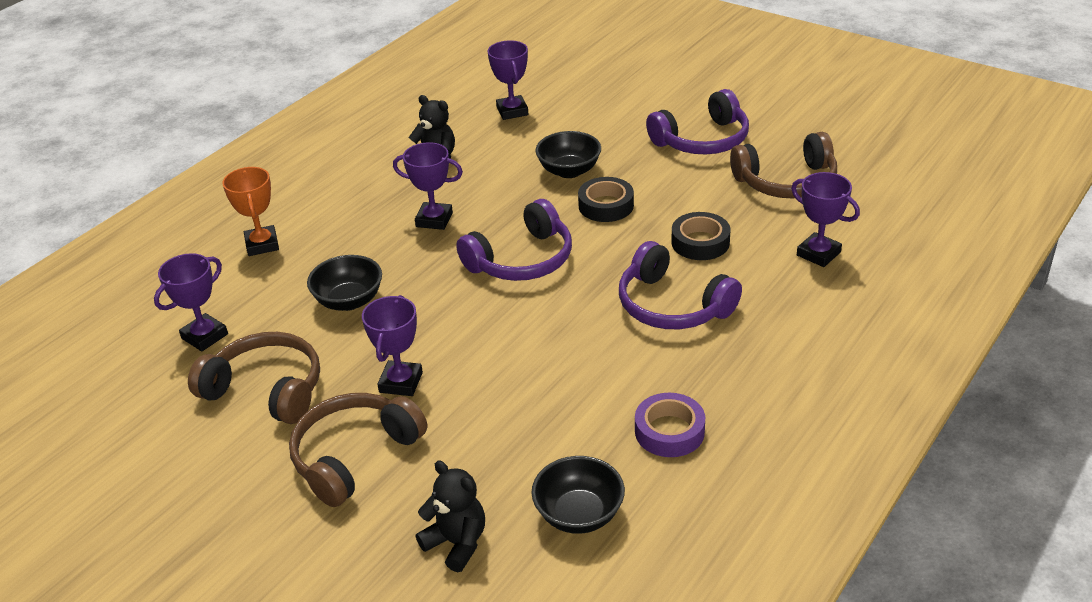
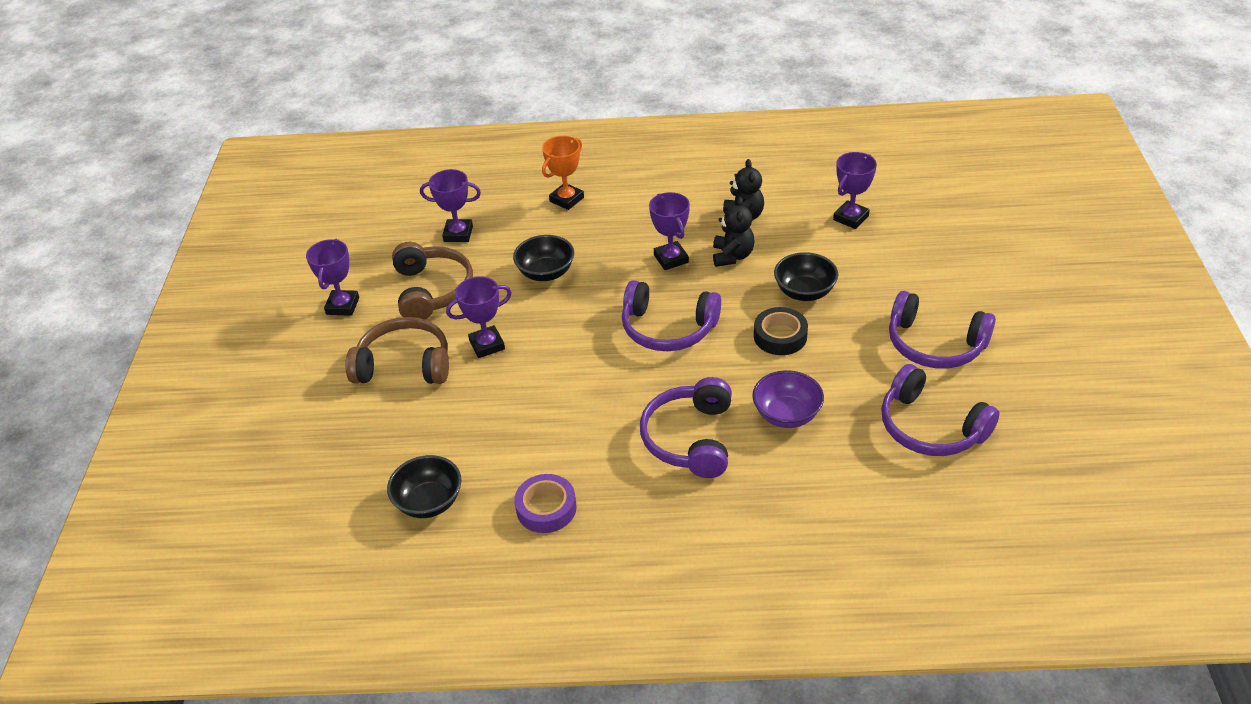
camera: 55 degrees right, 5 degrees up
(457, 543) = (363, 456): black teddy bear -> black teddy bear (732, 256)
(700, 242) = (786, 415): black tape -> purple bowl
(786, 182) = (930, 427): brown headphones -> purple headphones
(818, 254) = (844, 496): purple trophy -> purple trophy (342, 306)

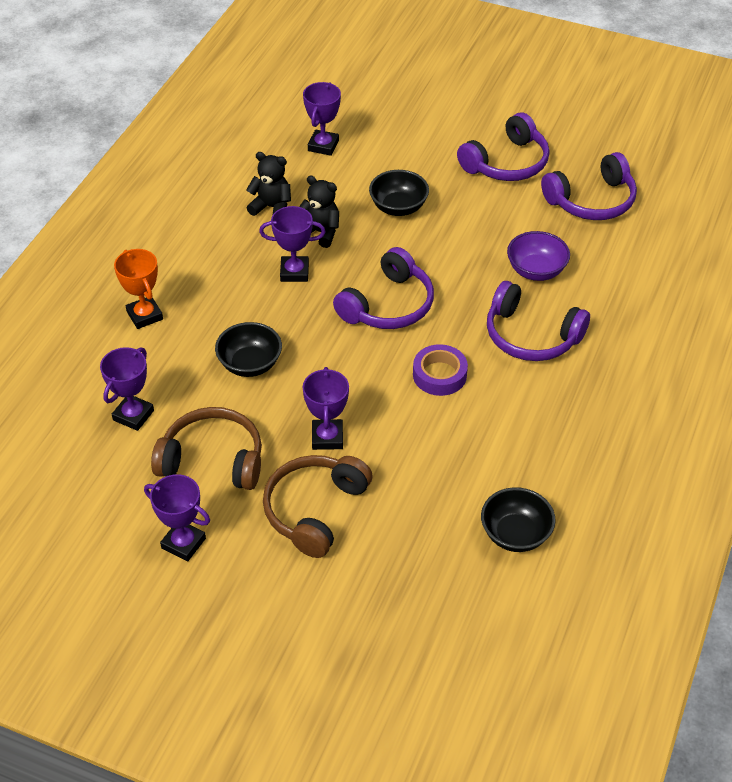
camera: 70 degrees left, 5 degrees up
(546, 508) = (563, 452): purple tape -> purple tape (439, 375)
(780, 336) = (443, 241): black tape -> none
(851, 218) = (323, 146): purple trophy -> purple trophy turned 45 degrees clockwise

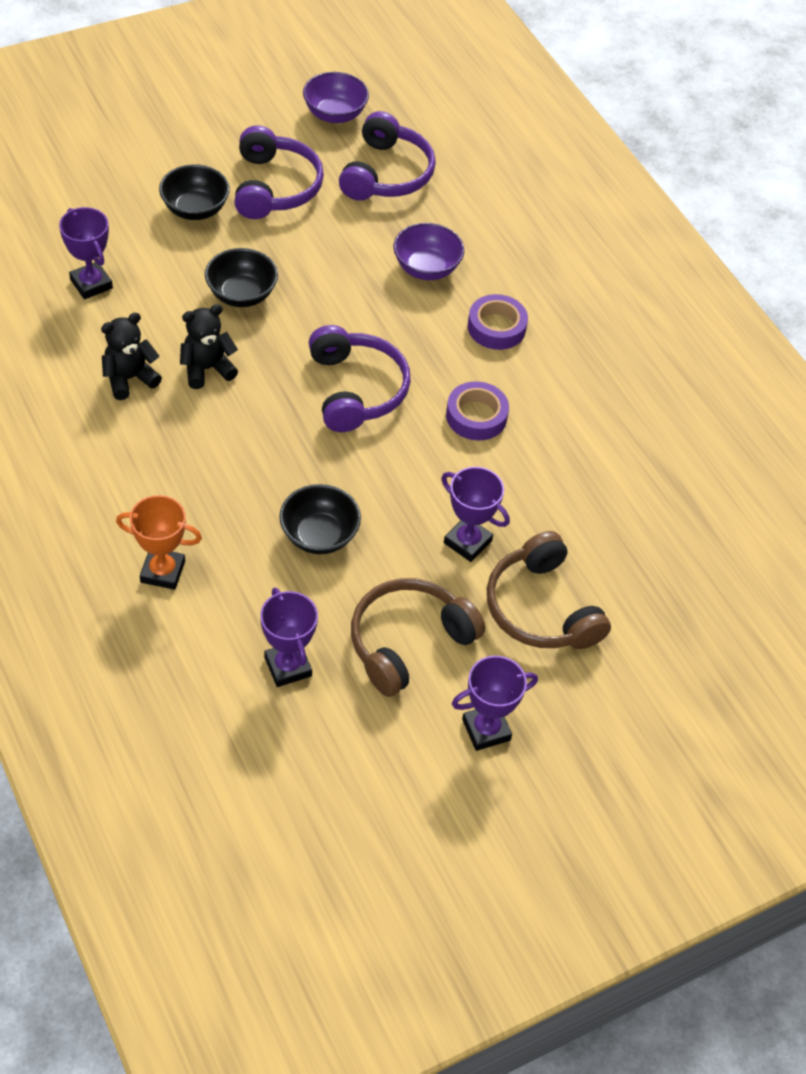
camera: 55 degrees left, 5 degrees up
(294, 272) = (237, 423): purple trophy -> none
(515, 534) = (694, 495): black bowl -> black bowl (195, 209)
(531, 336) = (496, 327): purple headphones -> purple tape
(608, 146) = (335, 114): none -> purple bowl

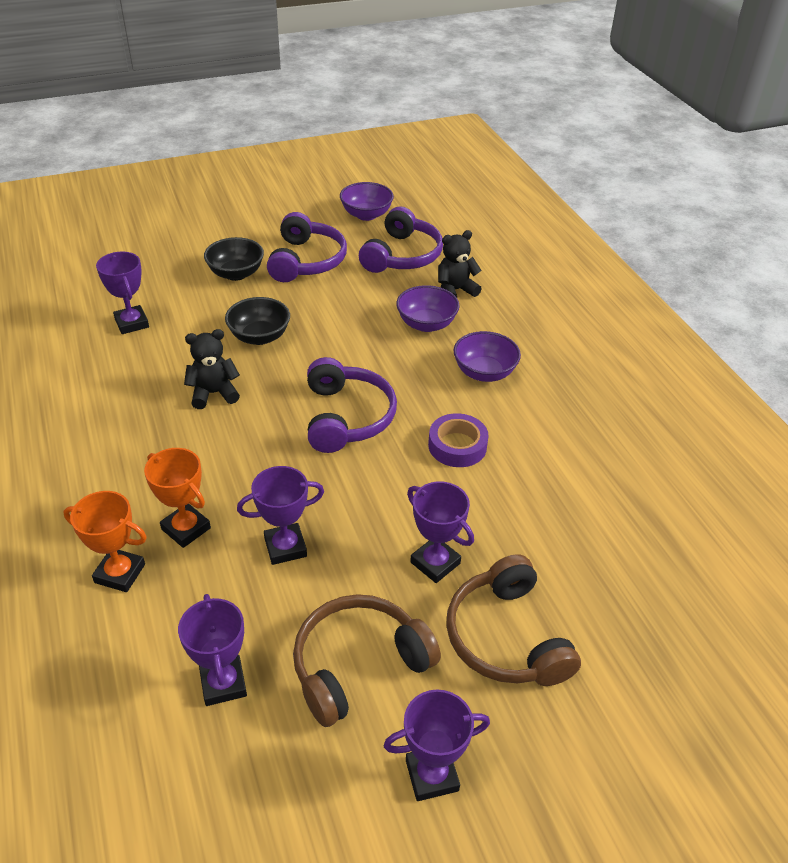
camera: 10 degrees right, 10 degrees down
(129, 378) = (141, 398): black teddy bear -> black teddy bear (455, 290)
(216, 522) = (186, 528): none -> orange trophy
(319, 535) = (285, 547): black bowl -> purple trophy
(496, 327) = (484, 372): purple tape -> purple bowl

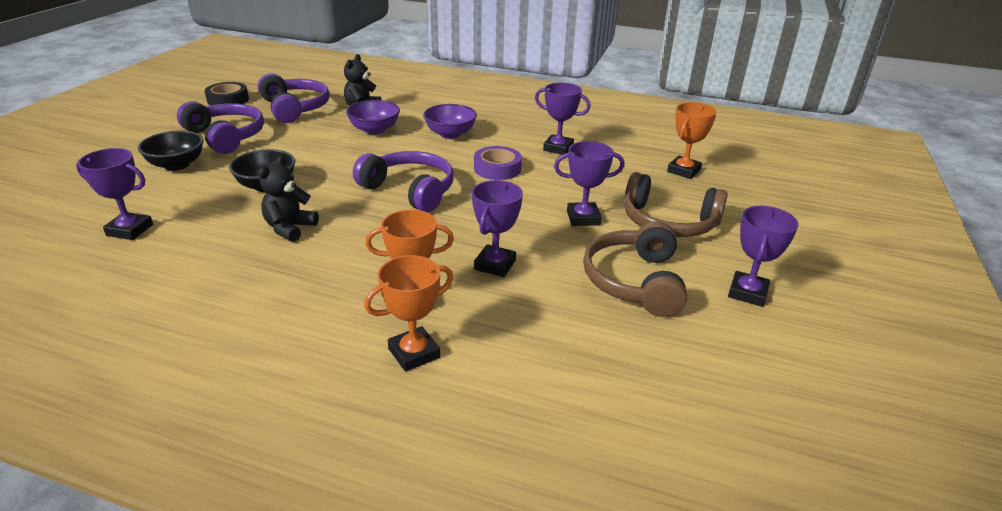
camera: 50 degrees left, 10 degrees down
(223, 683) = (590, 346): purple trophy -> purple trophy (558, 148)
(366, 215) = (228, 100): purple bowl -> black tape
(647, 594) = (683, 171): none -> orange trophy

